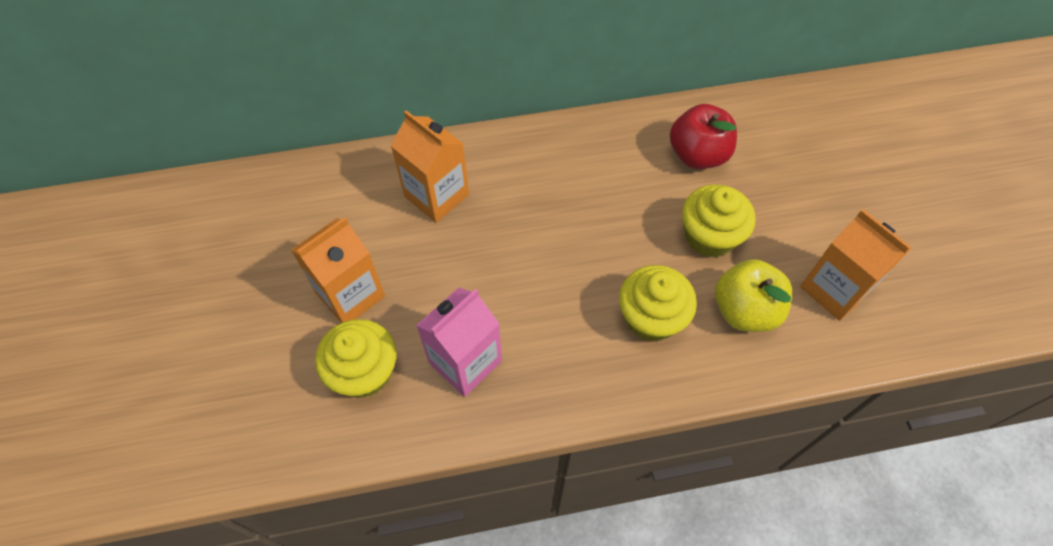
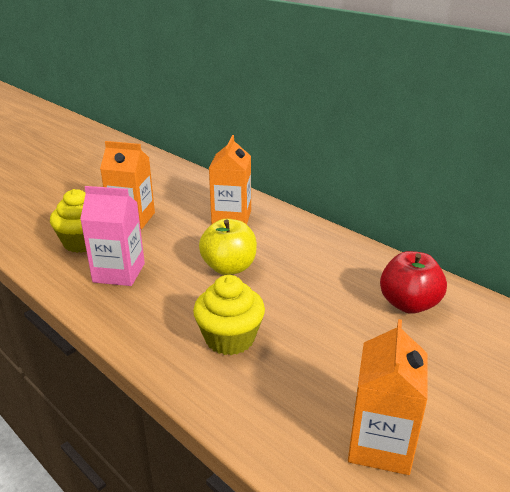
camera: 55 degrees right, 30 degrees down
(709, 236) = (340, 340): yellow cupcake -> none
(744, 310) = (290, 389): yellow apple -> yellow apple (229, 268)

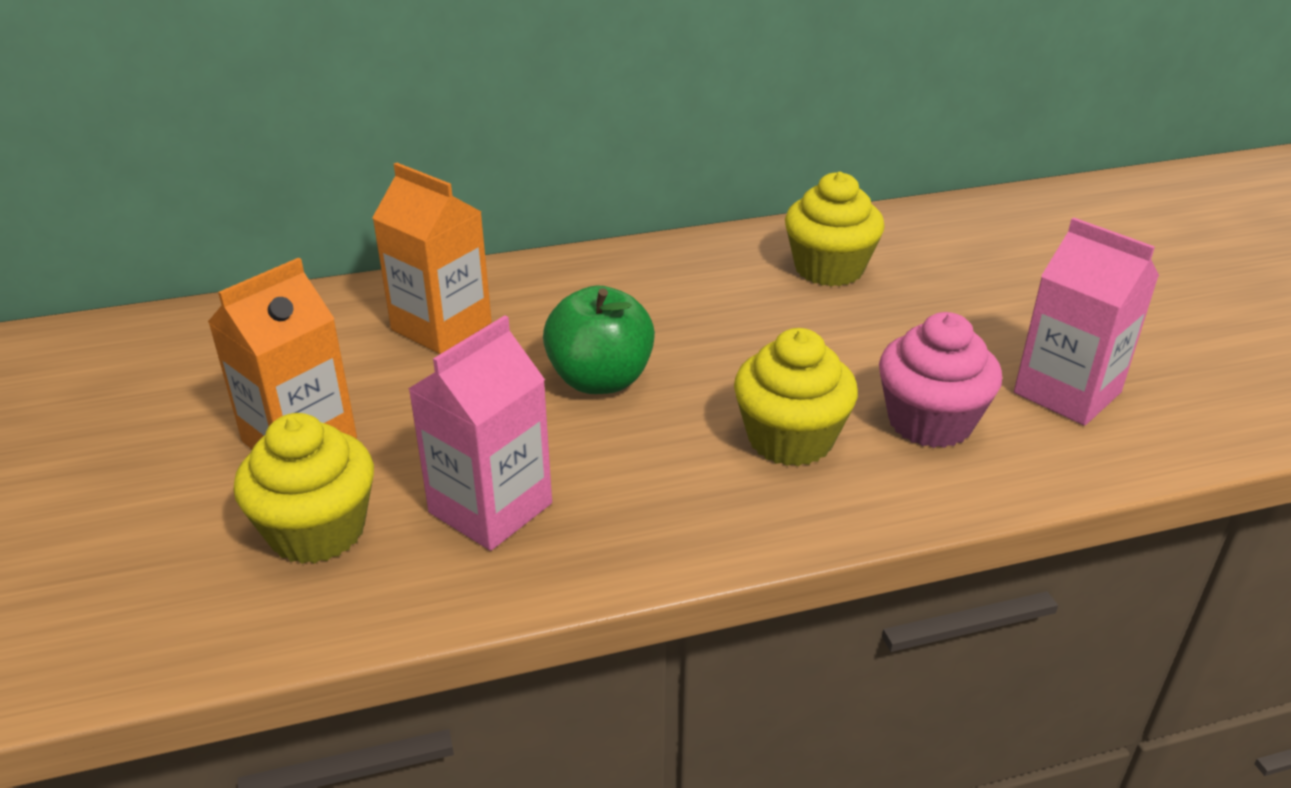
camera: 60 degrees left, 5 degrees up
(229, 268) = (600, 380): yellow apple -> green apple
(289, 386) = (930, 422): none -> pink cupcake
(380, 444) = (1067, 392): orange carton -> pink carton
(408, 304) = (829, 268): red apple -> yellow cupcake

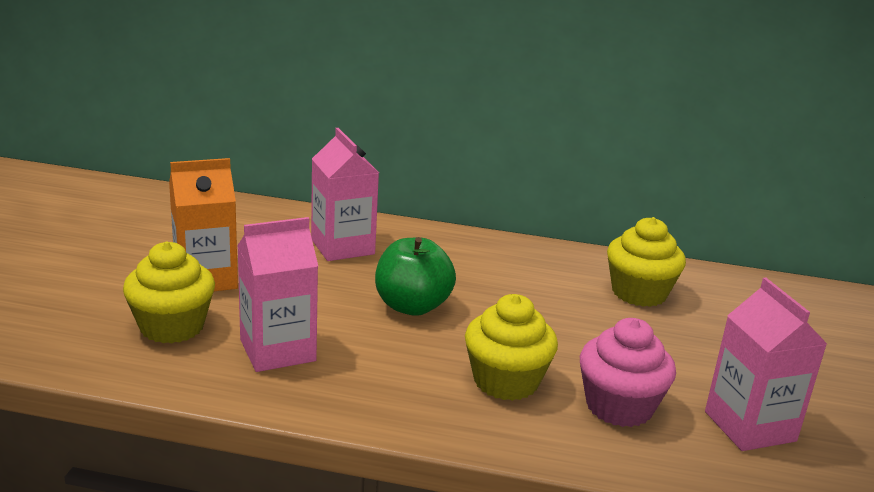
camera: 25 degrees right, 10 degrees down
(441, 326) = (342, 247): orange carton -> pink carton

